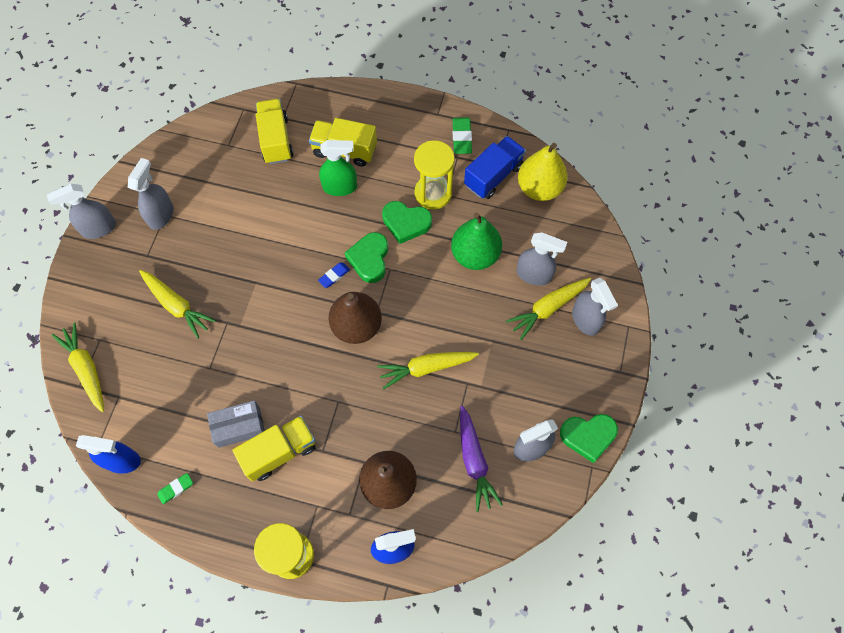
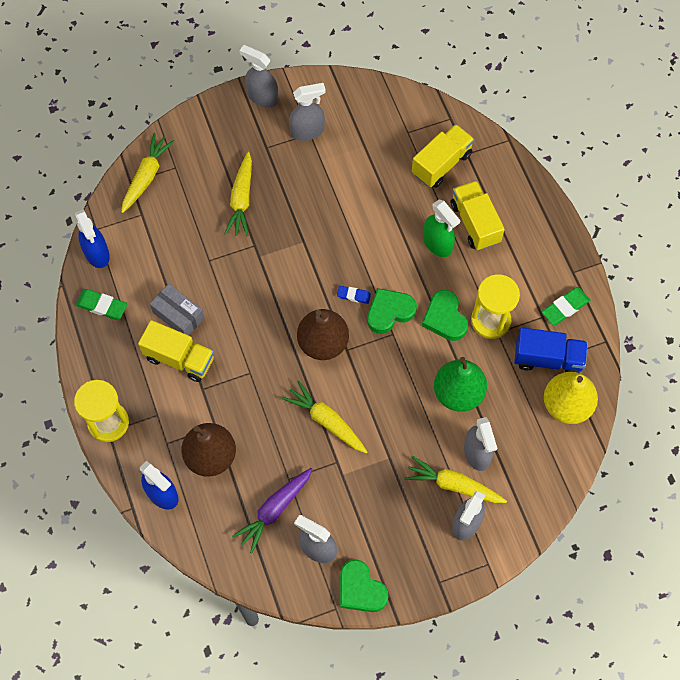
camera: 55 degrees right, 0 degrees up
(176, 489) = (102, 306): green eraser -> green eraser, size x1.56

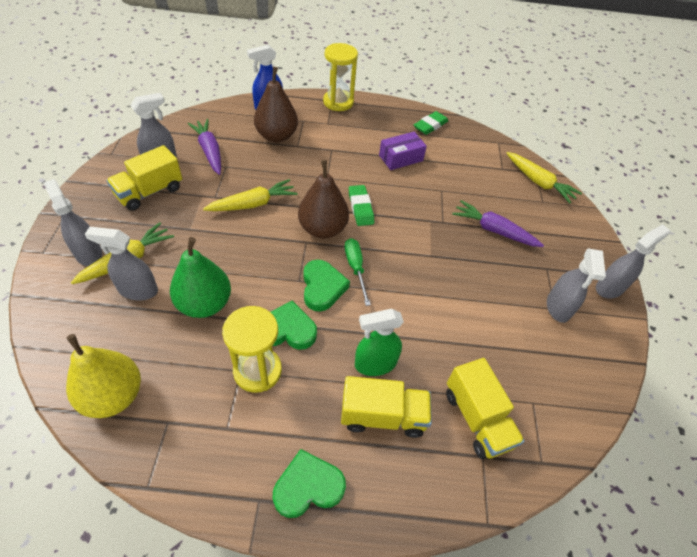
camera: 110 degrees right, 15 degrees down
(97, 254) = (476, 136): blue spray bottle -> none
(178, 315) = (401, 158): grey box -> purple box
(179, 358) = (364, 147): yellow truck -> yellow truck (150, 192)
(241, 199) = (494, 230): yellow carrot -> purple carrot
(353, 295) = (355, 268): blue eraser -> green screwdriver
(360, 589) = (109, 171): green heart -> green heart (308, 487)
(548, 358) = (176, 405): blue truck -> none
(565, 307) = (220, 461): green eraser -> green eraser (360, 208)

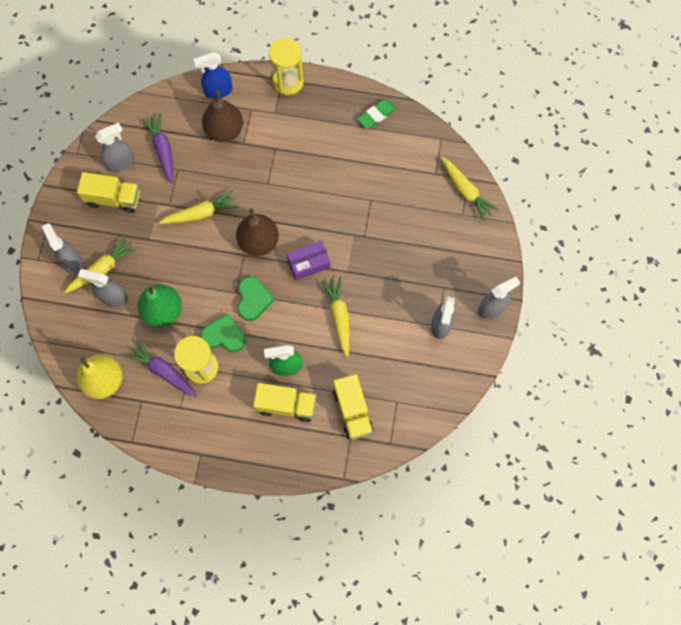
camera: 10 degrees right, 20 degrees up
(150, 192) = (114, 199): yellow truck -> yellow truck turned 135 degrees counterclockwise
(308, 487) = (231, 448): green heart -> none
(355, 268) = (282, 282): green screwdriver -> none
(360, 208) = (294, 219): green eraser -> none
(401, 158) = (339, 159): purple box -> purple box (309, 263)
(432, 303) = (339, 317): none -> yellow carrot
(494, 230) = (408, 246): purple carrot -> purple carrot (163, 371)

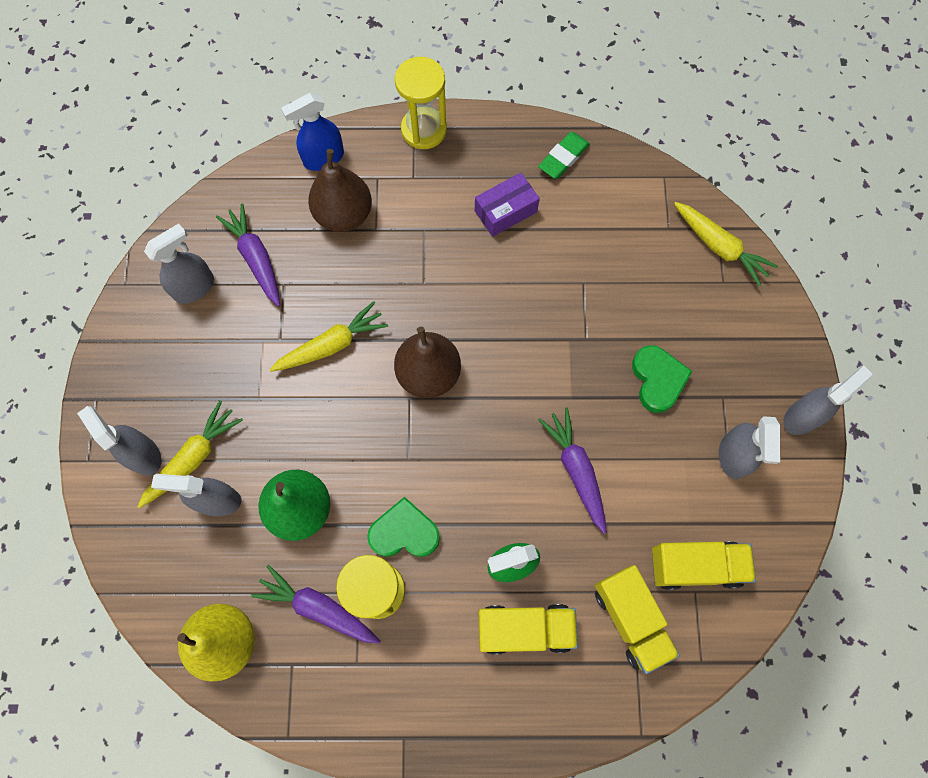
camera: 10 degrees left, 0 degrees up
(114, 199) = (193, 344): yellow truck -> yellow truck (695, 566)
(253, 300) = (438, 466): green heart -> green heart (657, 380)
(309, 263) = (512, 395): purple box -> purple box (505, 211)
(339, 317) = (576, 470): yellow carrot -> purple carrot

